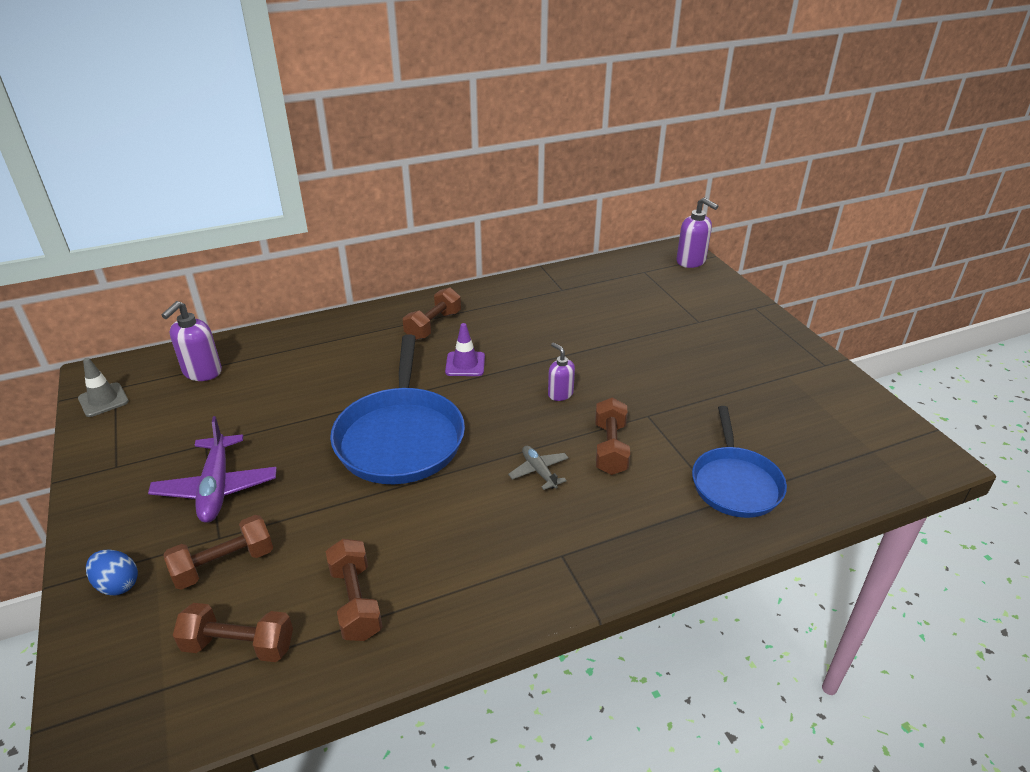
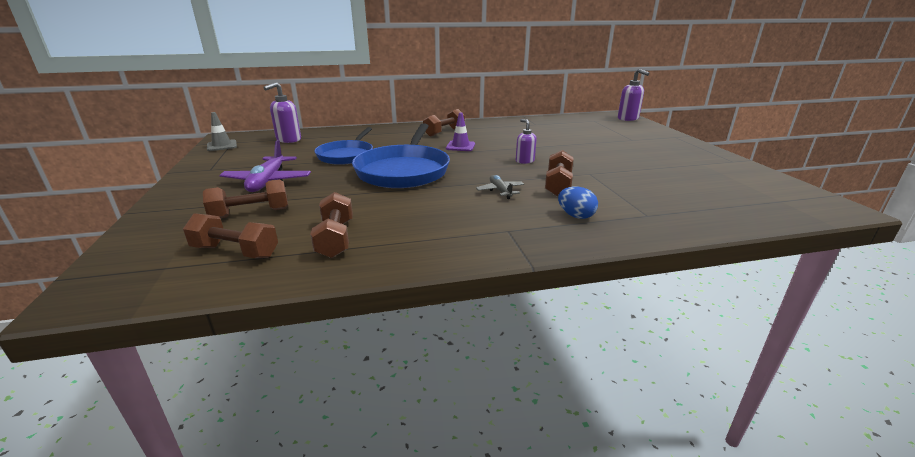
camera: 10 degrees right, 10 degrees down
(117, 584) = (172, 216): blue egg -> blue egg (575, 216)
(735, 483) = (659, 207): blue pan -> blue pan (346, 155)

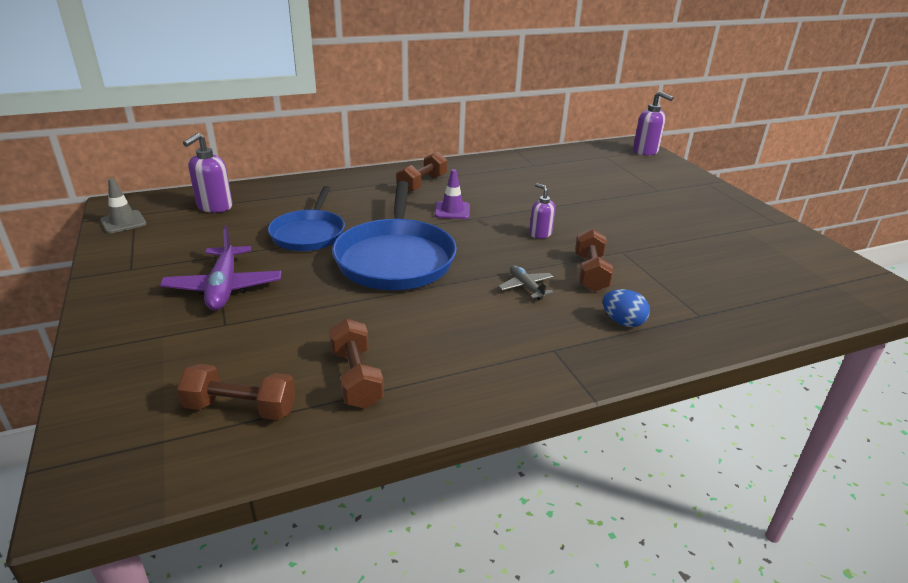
camera: 10 degrees left, 5 degrees up
(251, 213) = (229, 344): brown dumbbell -> none

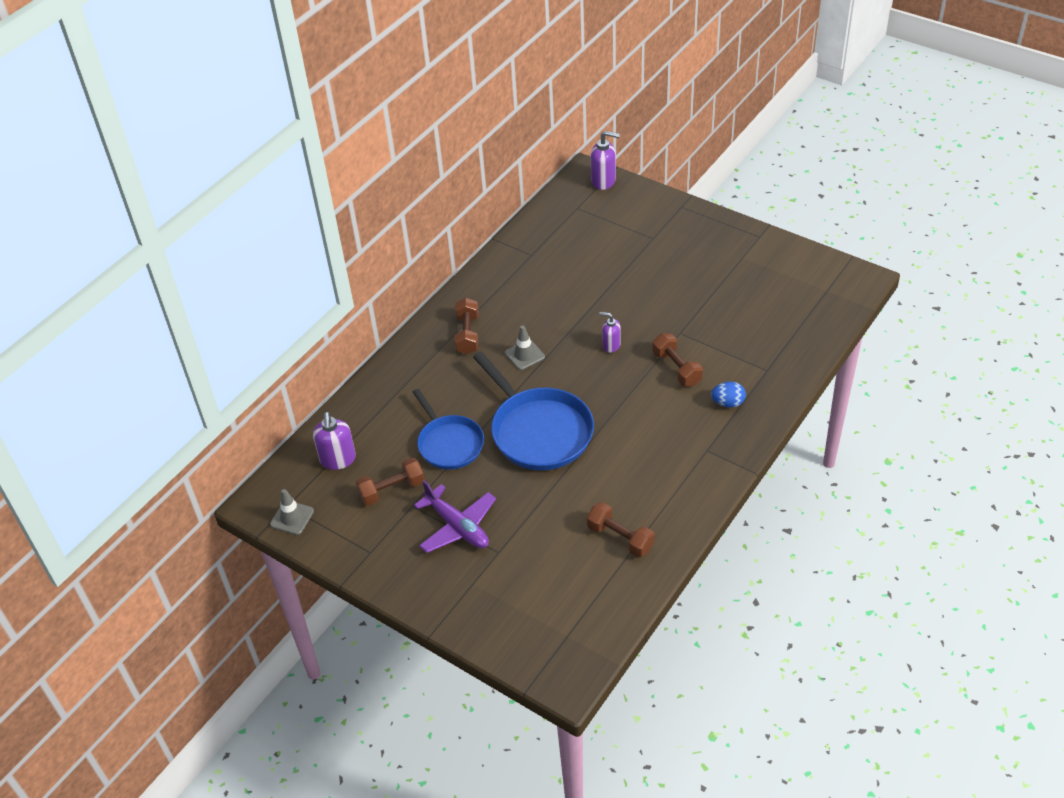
camera: 30 degrees left, 15 degrees up
(241, 408) = (582, 595): brown dumbbell -> brown dumbbell (392, 490)
(452, 210) = (524, 355): purple traffic cone -> grey traffic cone
(526, 287) = (648, 407): grey plane -> none

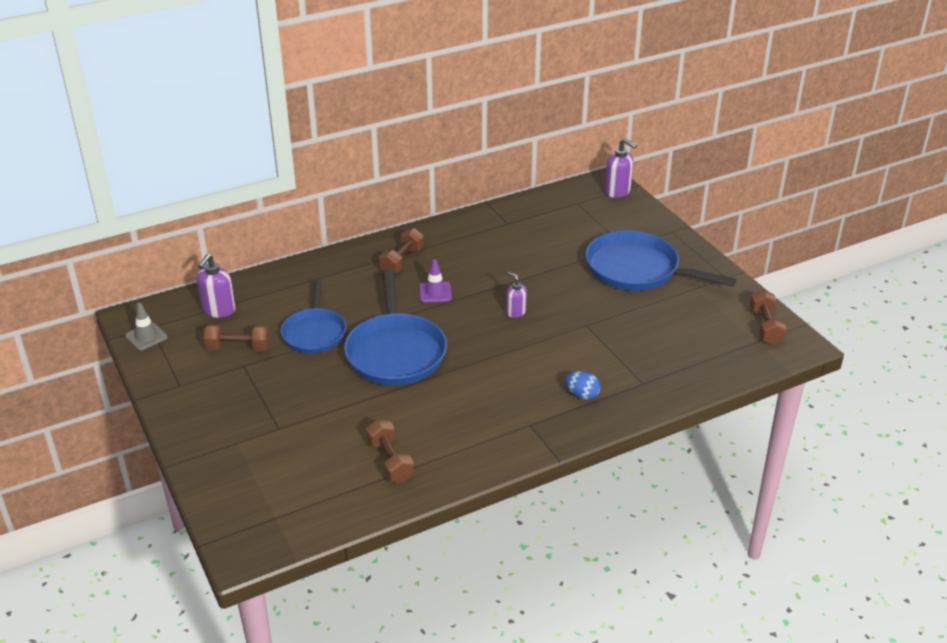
camera: 25 degrees right, 10 degrees down
(457, 526) = (264, 395): purple plane -> none
(524, 355) = (435, 292): grey traffic cone -> purple traffic cone
(676, 368) = (558, 351): brown dumbbell -> brown dumbbell (765, 327)
(680, 258) = (636, 269): none -> blue pan

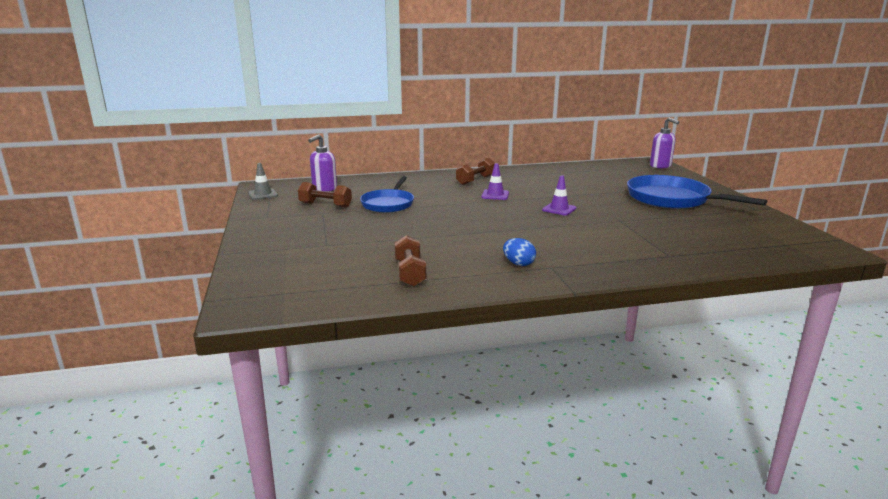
camera: 15 degrees right, 15 degrees down
(395, 352) = (448, 218): blue pan -> none
(515, 312) = (559, 209): purple soap dispenser -> purple traffic cone
(582, 395) = (608, 256): blue egg -> blue egg (518, 264)
(765, 327) = (798, 237): brown dumbbell -> none

